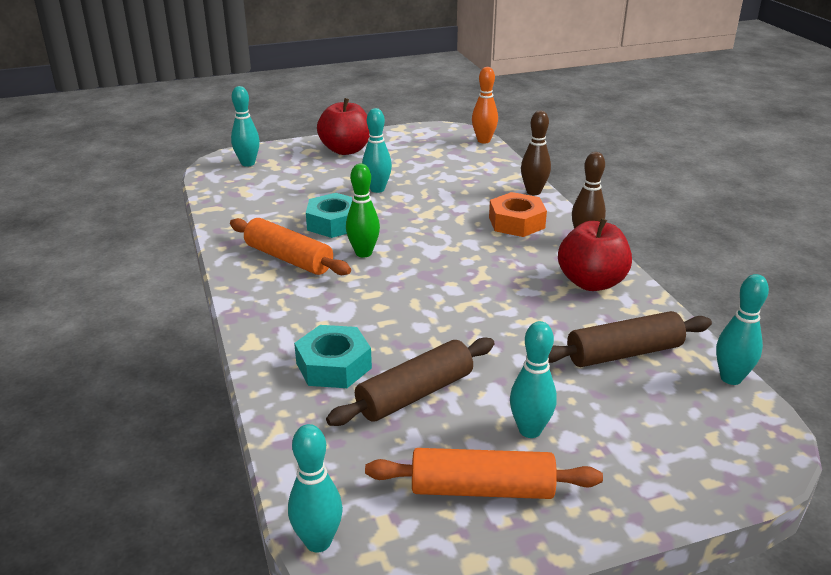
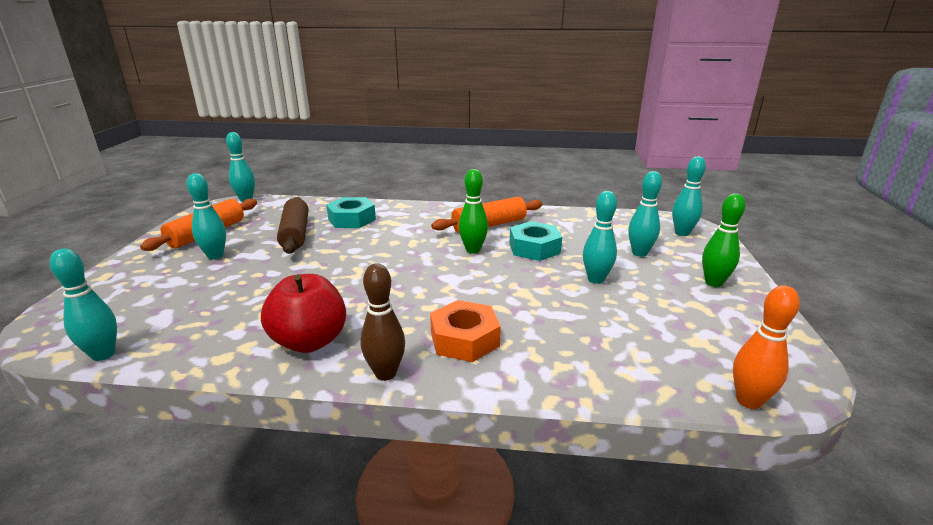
camera: 115 degrees right, 5 degrees down
(309, 177) = (639, 253): none -> turquoise bowling pin
(345, 150) = (713, 283): red apple -> green bowling pin
(533, 192) = (536, 382): brown bowling pin -> none
(624, 353) = (210, 315): brown rolling pin -> none

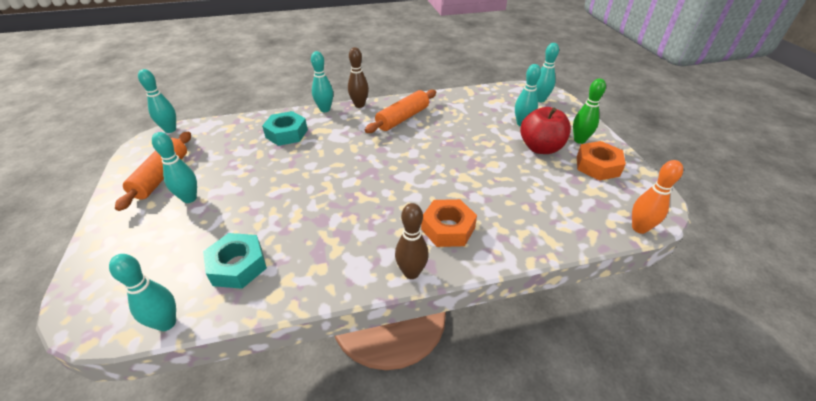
camera: 20 degrees left, 15 degrees up
(295, 234) = (247, 159): brown rolling pin -> none
(310, 341) = (336, 261): red apple -> red apple (540, 148)
(448, 207) = (359, 105): none -> brown bowling pin
(473, 250) = (405, 145): green bowling pin -> none
(534, 248) = (449, 134): turquoise nut -> turquoise nut (238, 266)
(596, 279) = (506, 154): turquoise bowling pin -> turquoise bowling pin (325, 109)
(724, 315) = (597, 166): none -> orange nut

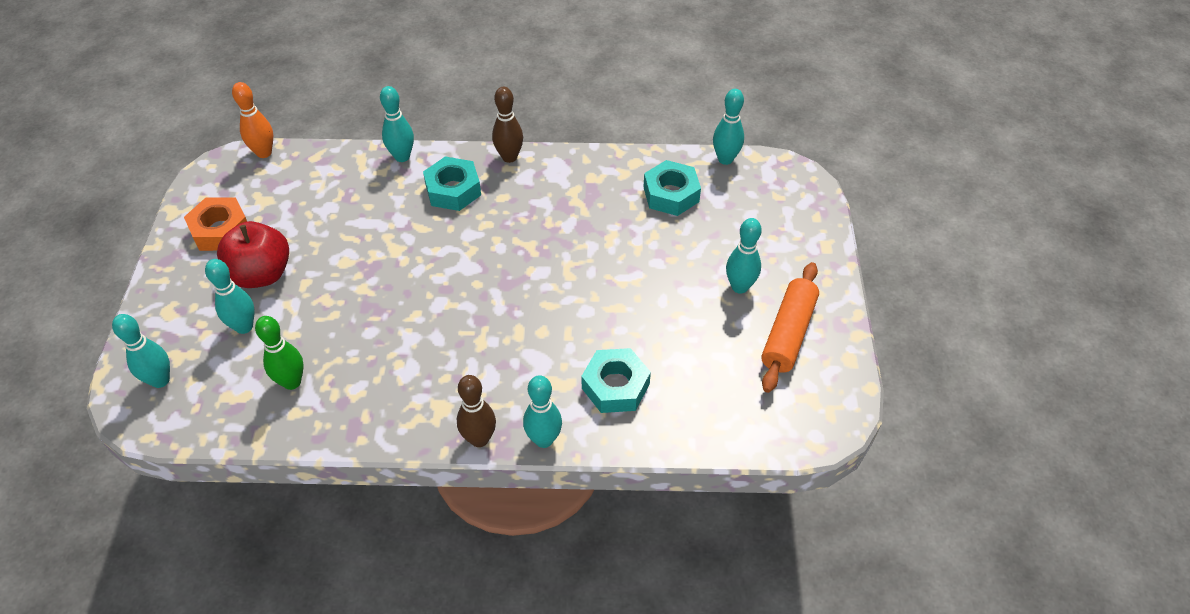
camera: 165 degrees left, 10 degrees up
(170, 130) = (810, 441): turquoise bowling pin -> turquoise bowling pin (402, 157)
(402, 118) = (419, 383): orange rolling pin -> none
(448, 228) = (453, 190): orange nut -> turquoise nut
(579, 140) = (196, 276): green bowling pin -> green bowling pin (292, 382)

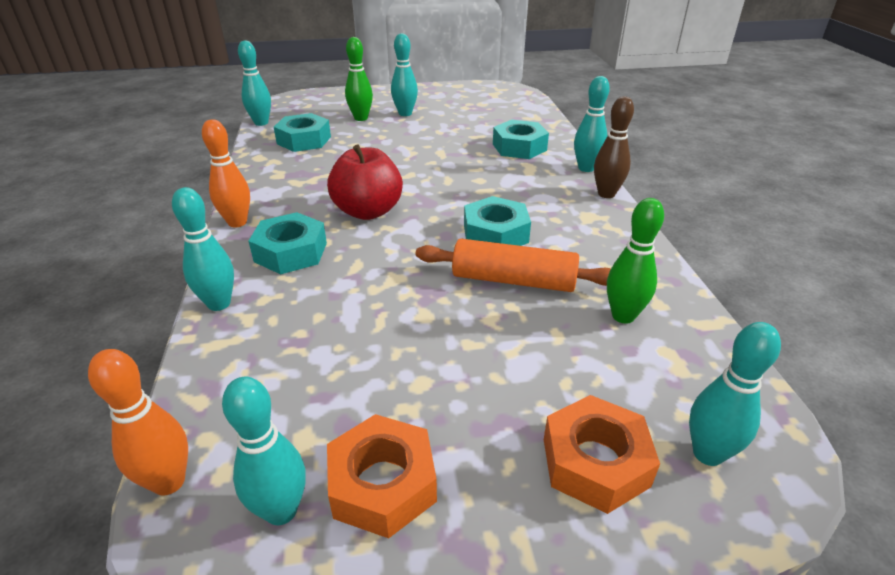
camera: 100 degrees left, 15 degrees down
(184, 323) = (595, 462): none -> orange nut
(244, 327) = (568, 385): turquoise bowling pin -> turquoise bowling pin (281, 510)
(262, 274) = (467, 394): red apple -> red apple (368, 211)
(434, 324) = (495, 234): none -> turquoise nut
(509, 157) = (237, 222): brown bowling pin -> orange bowling pin
(729, 243) = (361, 118): none -> green bowling pin
(788, 333) = (443, 99): orange rolling pin -> orange rolling pin (513, 280)

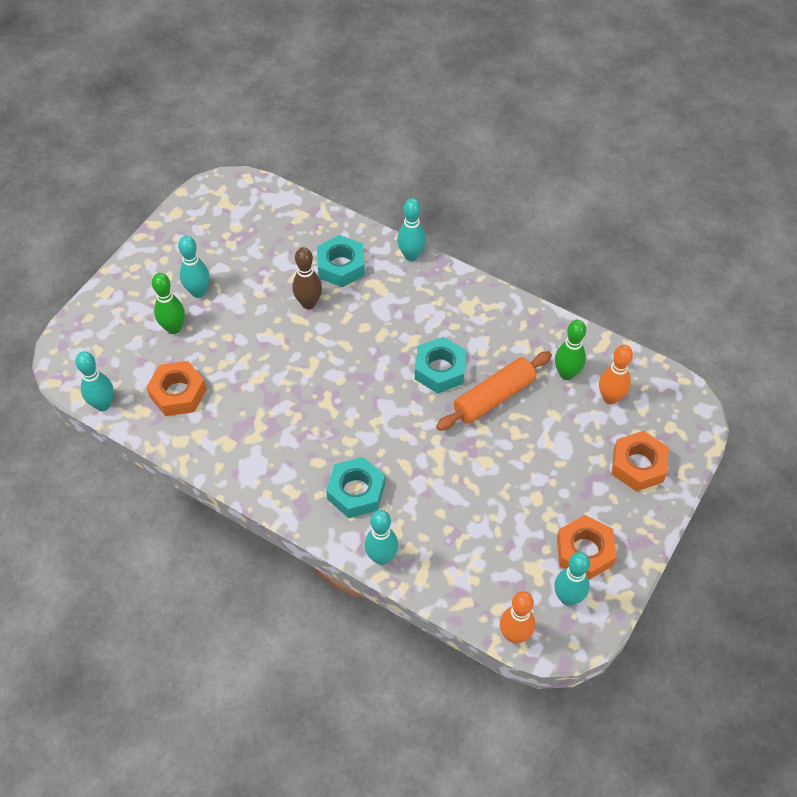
camera: 50 degrees left, 20 degrees up
(237, 222) = (283, 504): orange bowling pin -> orange bowling pin (610, 398)
(304, 140) = (178, 393): turquoise nut -> orange nut
(368, 211) = (344, 419): red apple -> none
(606, 194) = (452, 275): brown bowling pin -> brown bowling pin (308, 303)
(707, 453) = (667, 422): turquoise bowling pin -> none

